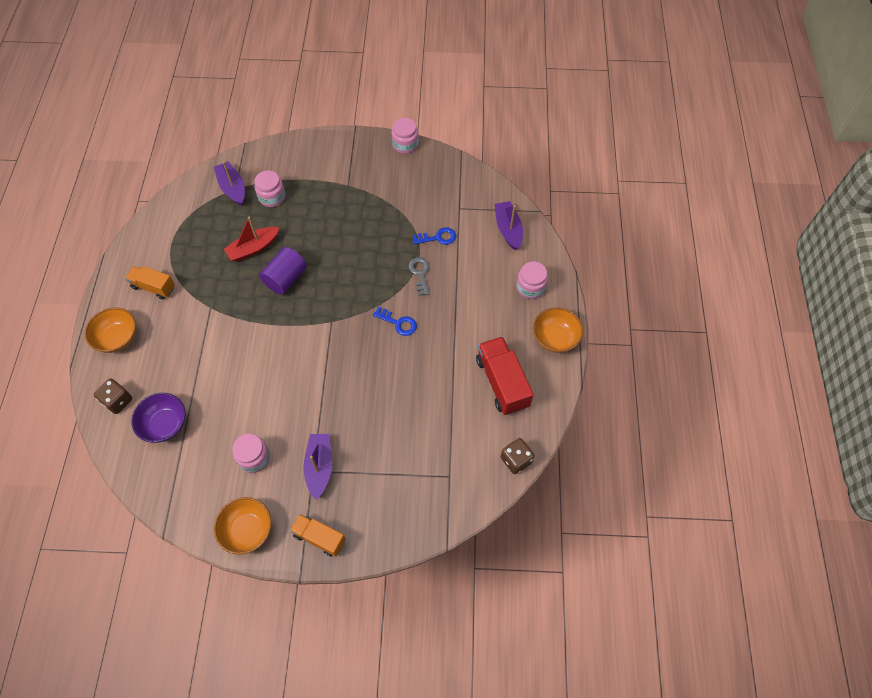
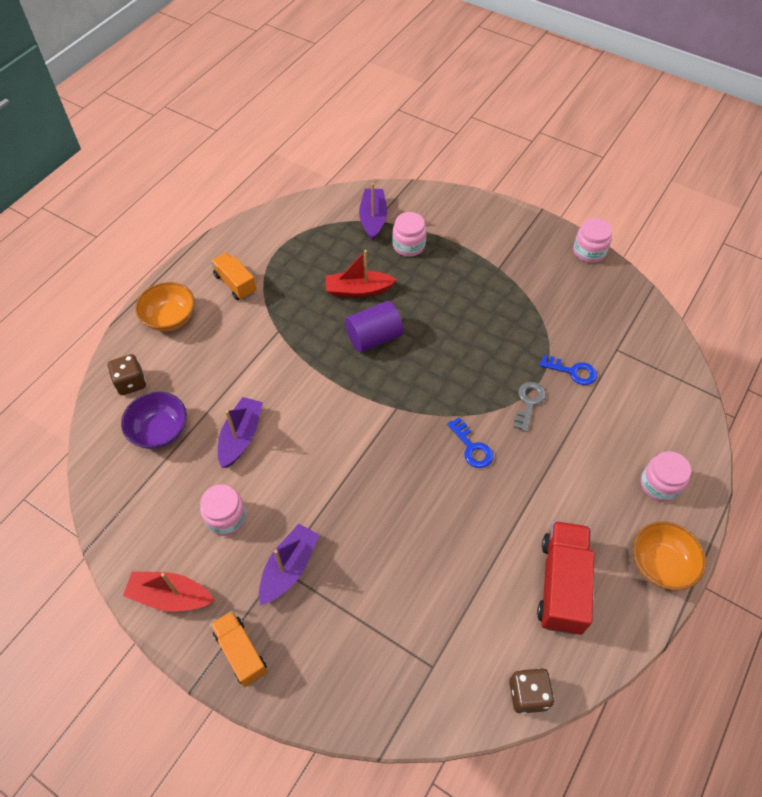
camera: 30 degrees right, 5 degrees down
(247, 530) = (171, 596): orange bowl -> red boat
(508, 229) = (666, 401): purple boat -> purple boat (241, 437)

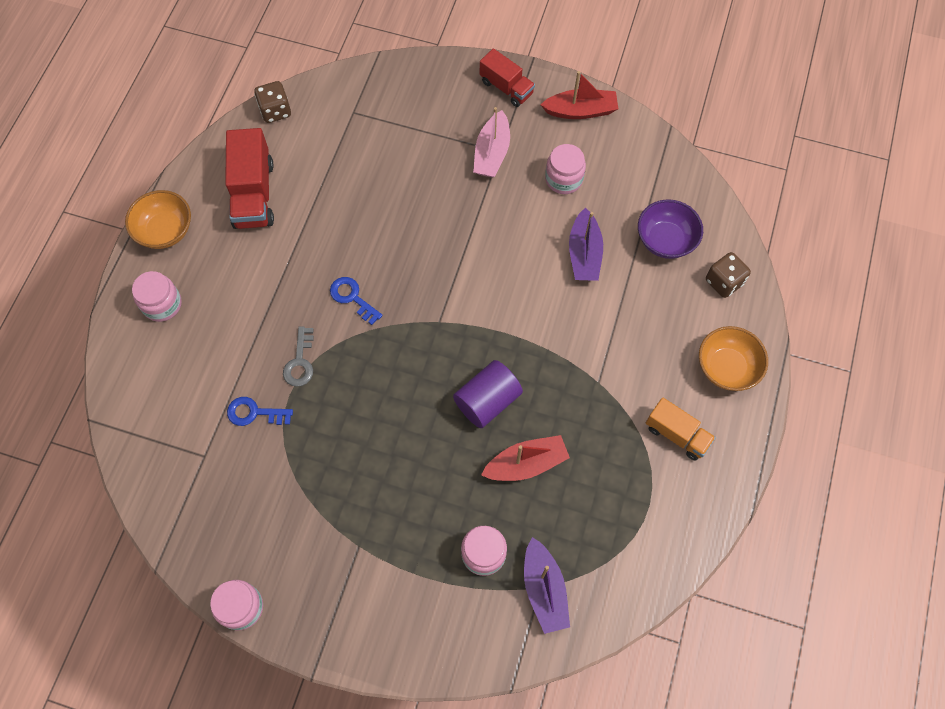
camera: 165 degrees right, 10 degrees up
(241, 652) = (506, 87): orange truck -> red truck
(289, 568) = (492, 153): purple boat -> pink boat

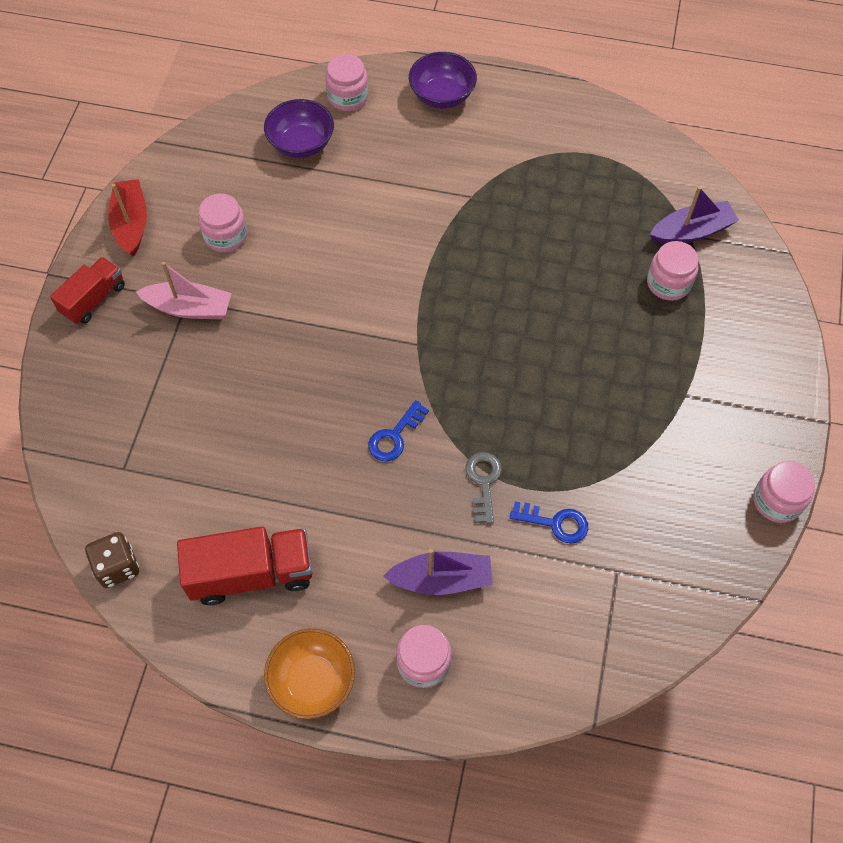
camera: 95 degrees left, 5 degrees down
(255, 413) = (555, 523): blue key -> blue key turned 75 degrees counterclockwise
(300, 361) = (483, 482): grey key -> grey key turned 90 degrees counterclockwise
(487, 401) = (505, 291): purple cylinder -> none
(526, 463) = (569, 253): red boat -> none
(584, 253) = (321, 213): purple boat -> purple boat (441, 579)
(677, 434) = (517, 133): orange truck -> none
(724, 282) = (348, 97): brown dice -> pink jar
(726, 367) = (442, 96): orange bowl -> purple bowl

